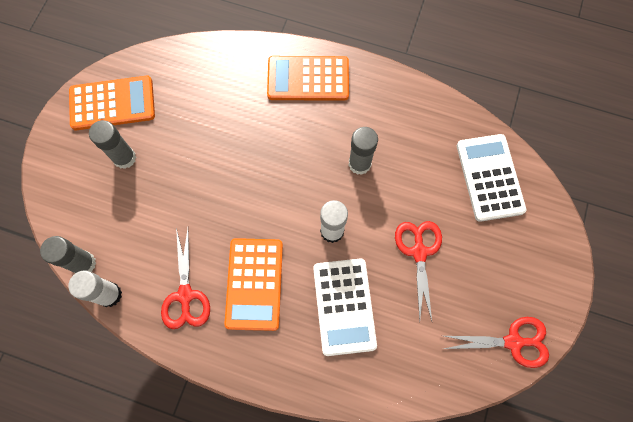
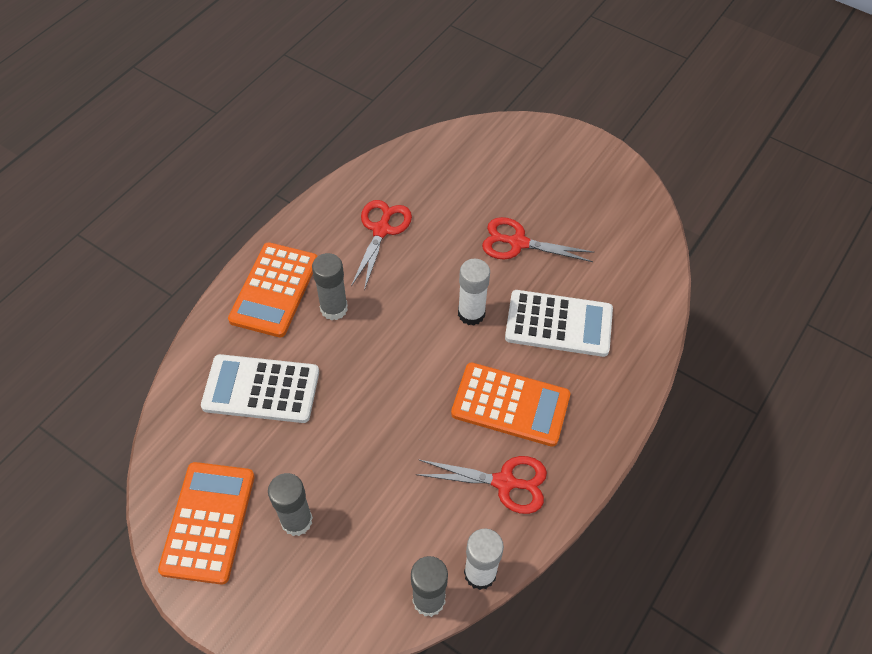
camera: 75 degrees left, 15 degrees down
(359, 164) = (401, 268): grey glue stick -> grey glue stick (334, 308)
(489, 177) = (457, 163): white calculator -> white calculator (261, 389)
(513, 342) = (627, 195): red scissors -> red scissors (381, 230)

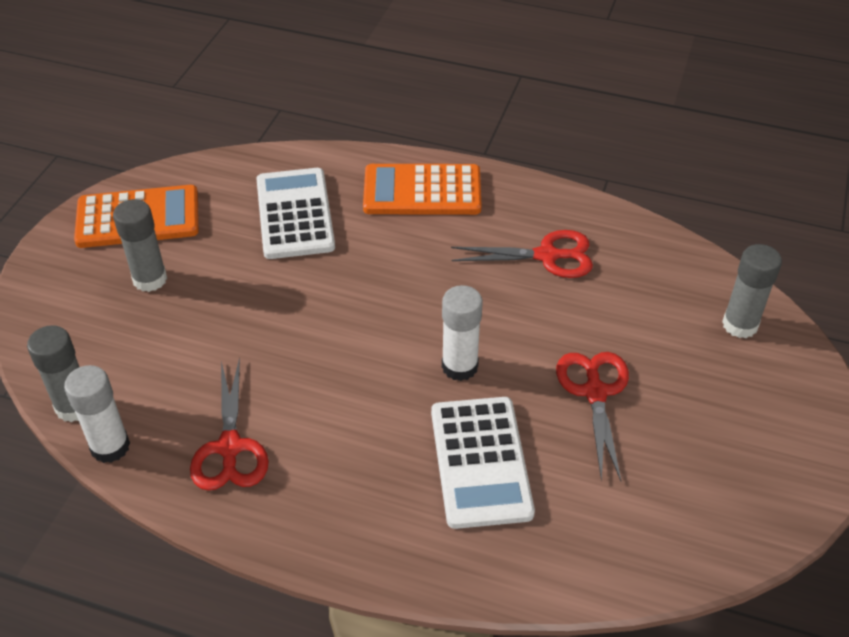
camera: 75 degrees right, 10 degrees down
(334, 308) = (417, 243): grey glue stick -> grey glue stick (740, 325)
(510, 404) = (339, 433): orange calculator -> none

